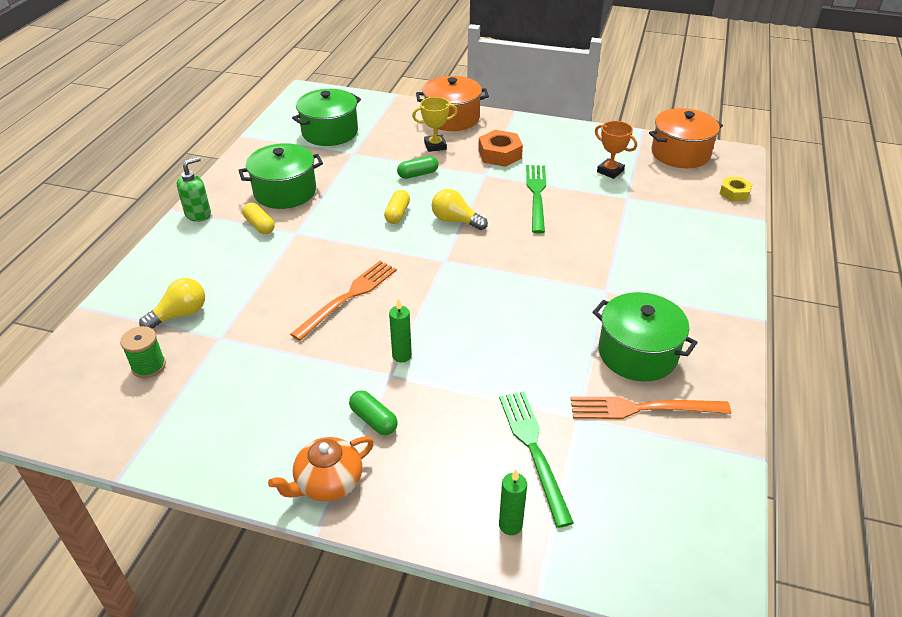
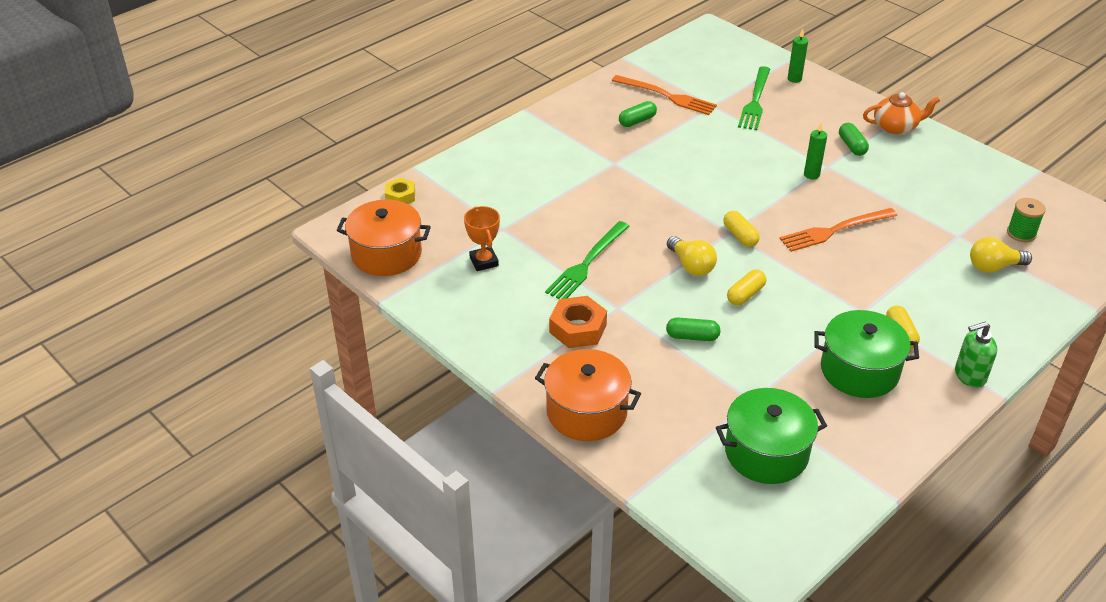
camera: 150 degrees left, 0 degrees up
(433, 260) = (740, 236): none -> yellow capsule
(435, 146) = (643, 372): yellow trophy -> none
(637, 353) = (637, 121): green pot -> green capsule

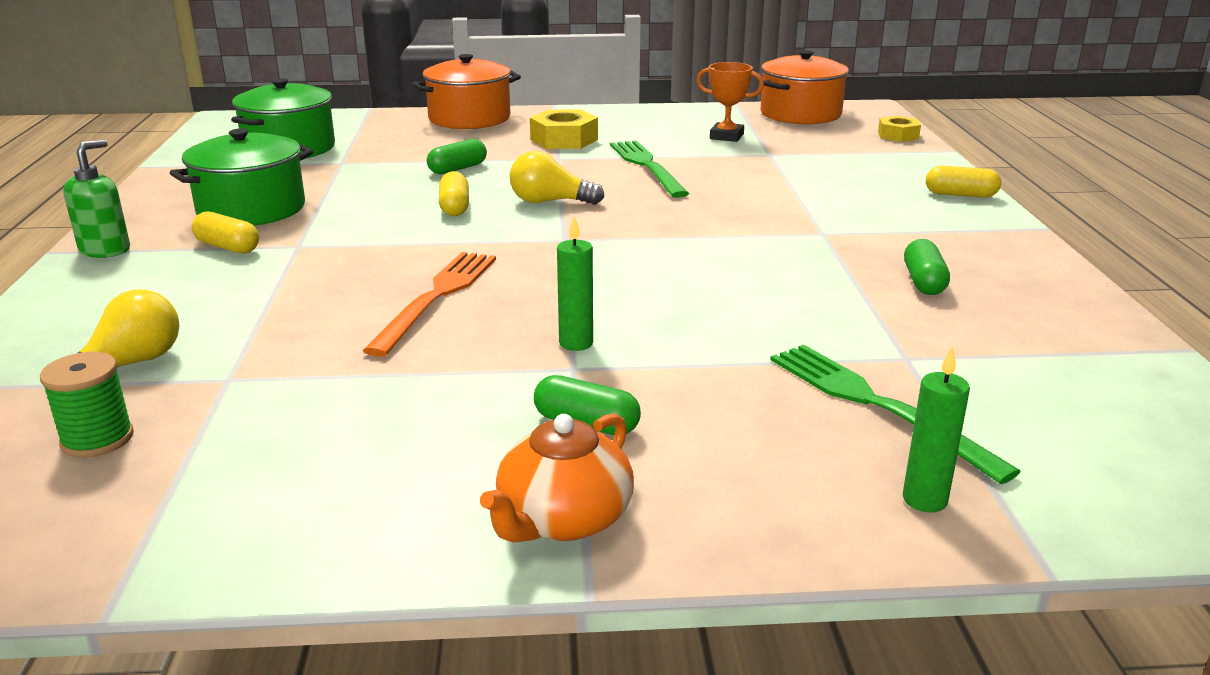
camera: 130 degrees right, 15 degrees down
(578, 328) = (564, 140): orange nut -> yellow nut
(666, 96) = (987, 332): orange fork -> none
(740, 236) = (546, 241): yellow capsule -> yellow capsule (960, 195)

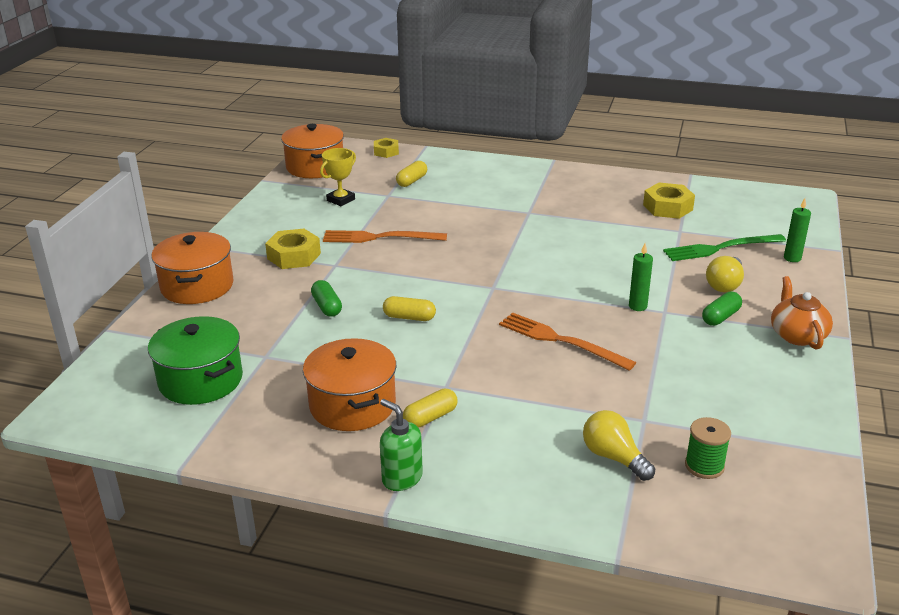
camera: 70 degrees left, 5 degrees up
(251, 209) = (352, 405): green pot -> orange pot
(550, 202) = (424, 282): yellow light bulb -> yellow light bulb (724, 285)
(563, 519) = (797, 335): orange teapot -> orange teapot turned 150 degrees counterclockwise
(647, 166) = (380, 237): green fork -> orange fork
(726, 136) = (340, 200): orange trophy -> yellow trophy
(924, 282) = (604, 205): green capsule -> none
(960, 195) = (497, 164): yellow capsule -> yellow capsule (411, 181)
(994, 338) = (667, 207): none -> yellow nut

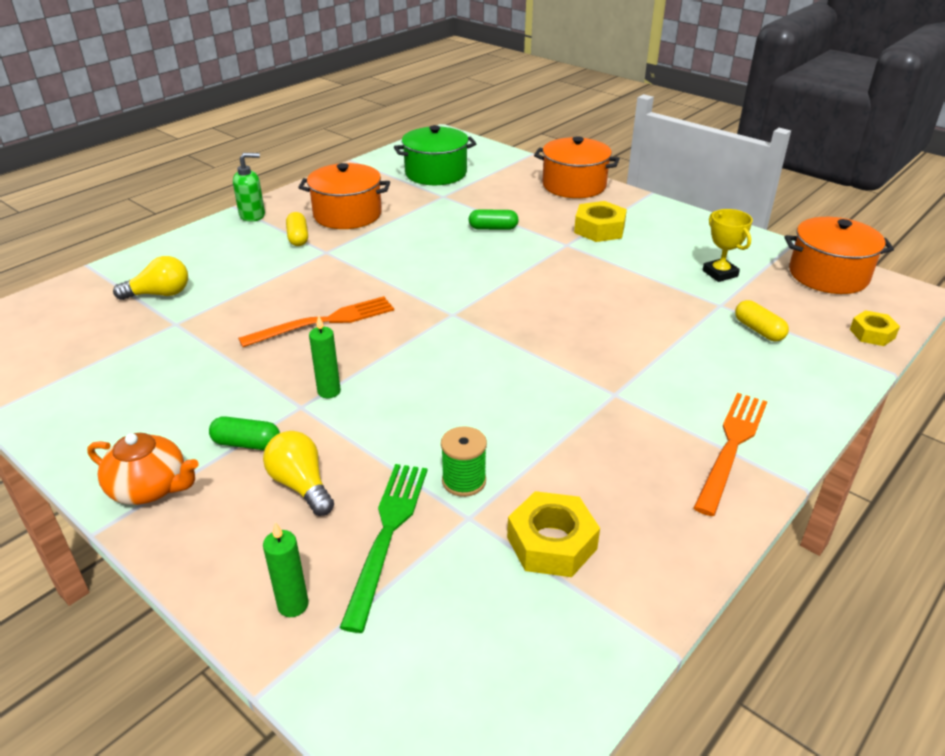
camera: 115 degrees right, 5 degrees up
(380, 237) = (609, 277): orange fork -> orange fork (731, 447)
(409, 317) = (440, 259): yellow capsule -> none
(704, 466) = (94, 330): green spool -> green spool (464, 481)
(720, 317) = (247, 444): green capsule -> green capsule turned 60 degrees counterclockwise

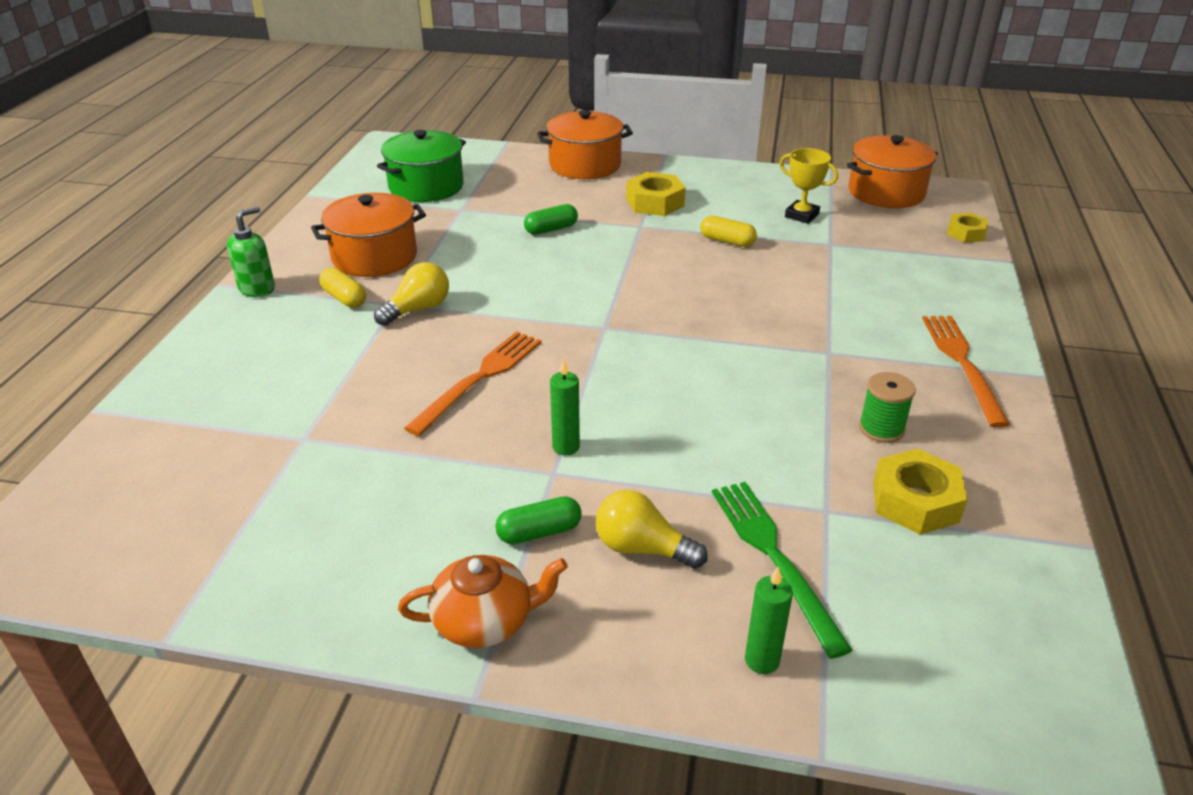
camera: 30 degrees left, 0 degrees up
(160, 294) = (242, 412): yellow light bulb -> yellow light bulb (418, 309)
(464, 481) = (787, 480): green spool -> green spool (881, 428)
(758, 330) = (882, 257): yellow capsule -> yellow capsule (727, 241)

